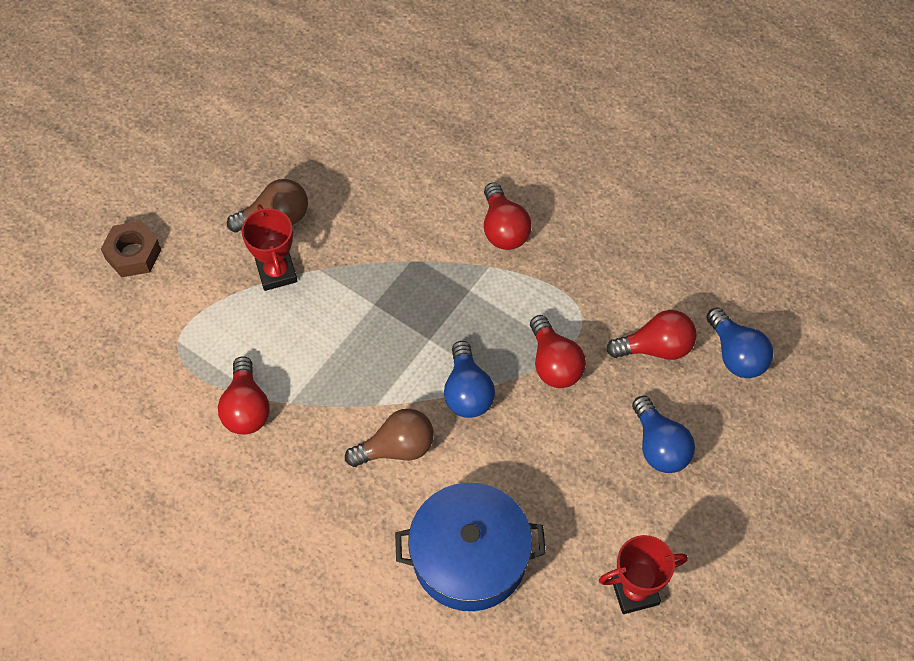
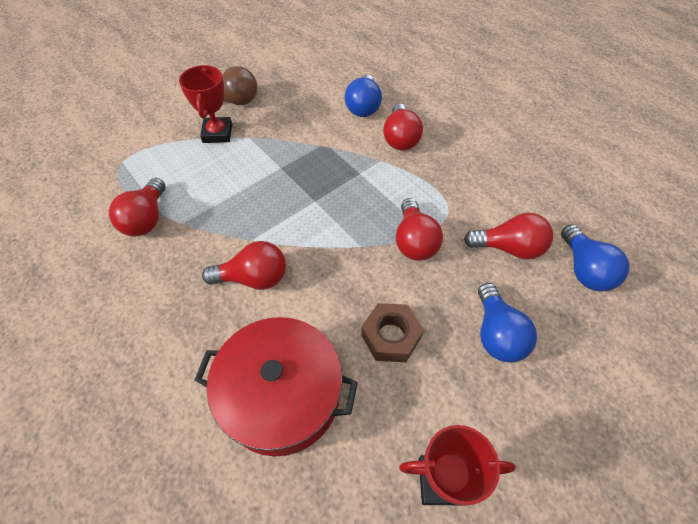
camera: 15 degrees right, 5 degrees down
(133, 254) = (124, 103): brown nut -> brown nut (391, 336)
(396, 448) = (253, 278): brown light bulb -> red light bulb
(467, 392) = (331, 247): blue light bulb -> blue light bulb (363, 107)
(469, 556) = (281, 395): blue pot -> red pot

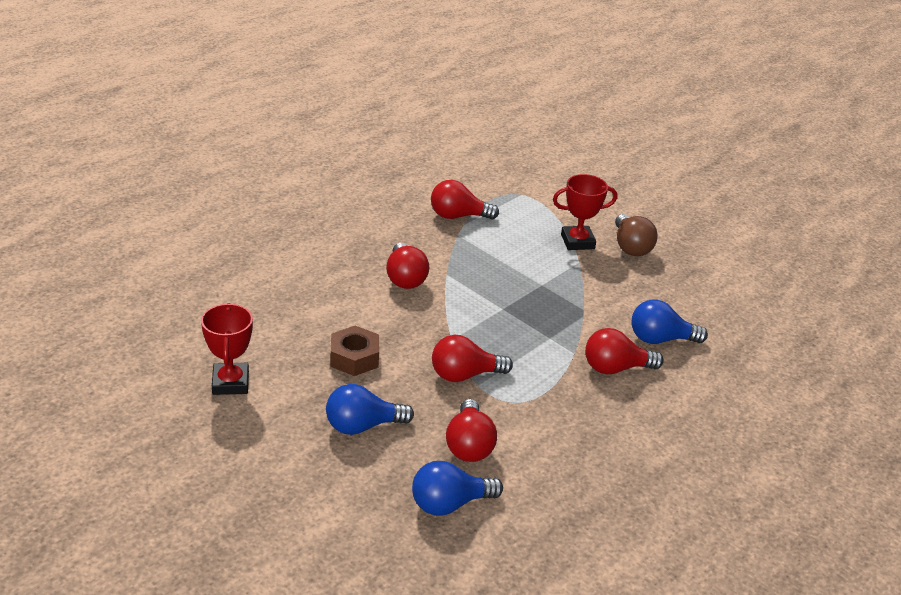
camera: 80 degrees right, 20 degrees down
(281, 395) = (299, 300): red pot -> none

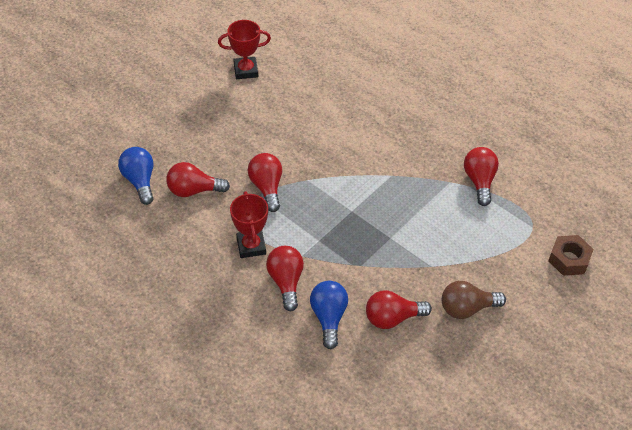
camera: 90 degrees right, 15 degrees up
(354, 358) = (278, 127): brown nut -> brown nut (569, 259)
(362, 426) = (209, 135): blue light bulb -> none
(405, 278) = (379, 150): red light bulb -> red light bulb (392, 318)
(577, 242) = (463, 266): red trophy -> red trophy (251, 246)

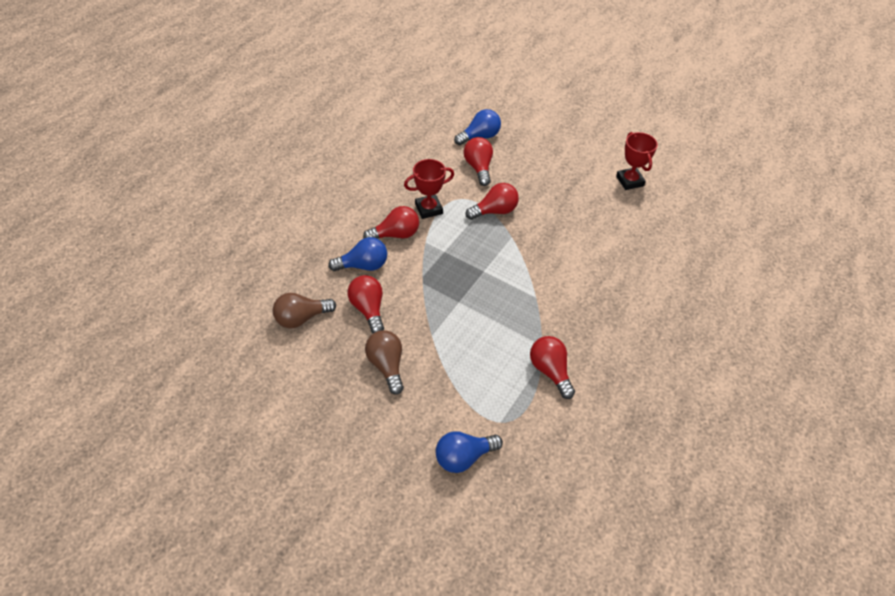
camera: 80 degrees right, 0 degrees up
(398, 383) = (301, 318): none -> brown light bulb
(479, 181) = (550, 371): red light bulb -> red light bulb turned 105 degrees counterclockwise
(569, 259) = (463, 457): brown nut -> blue light bulb

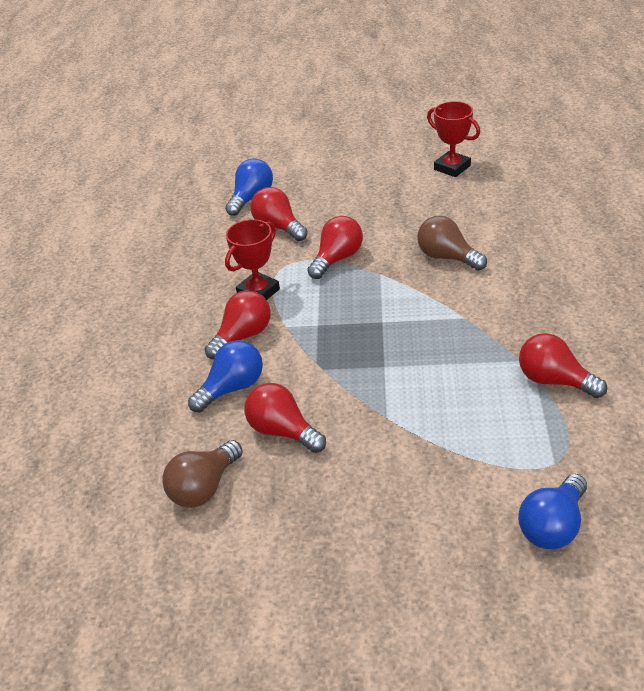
camera: 25 degrees left, 10 degrees down
(386, 366) = (364, 480): brown light bulb -> brown light bulb (447, 257)

